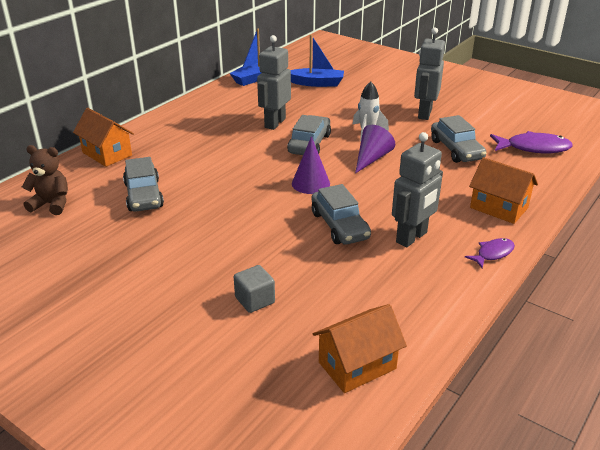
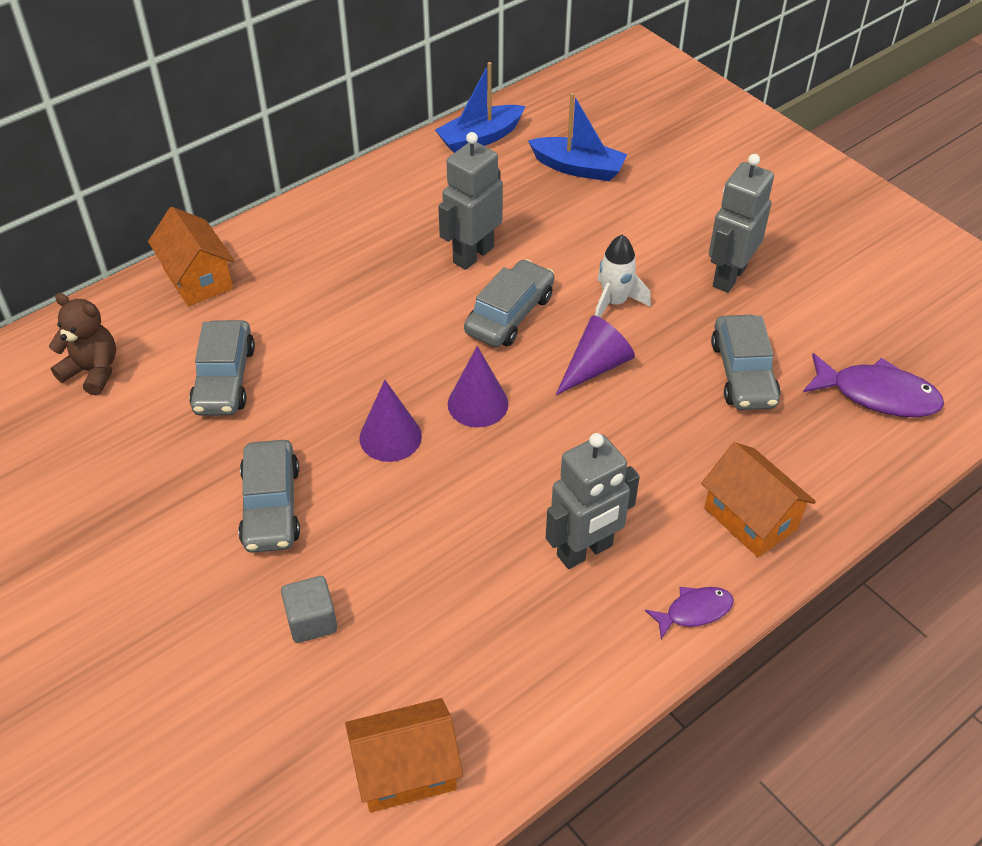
camera: 15 degrees right, 15 degrees up
(264, 205) = (390, 437): none -> purple cone
(339, 225) = (486, 502): grey car -> grey car (271, 506)

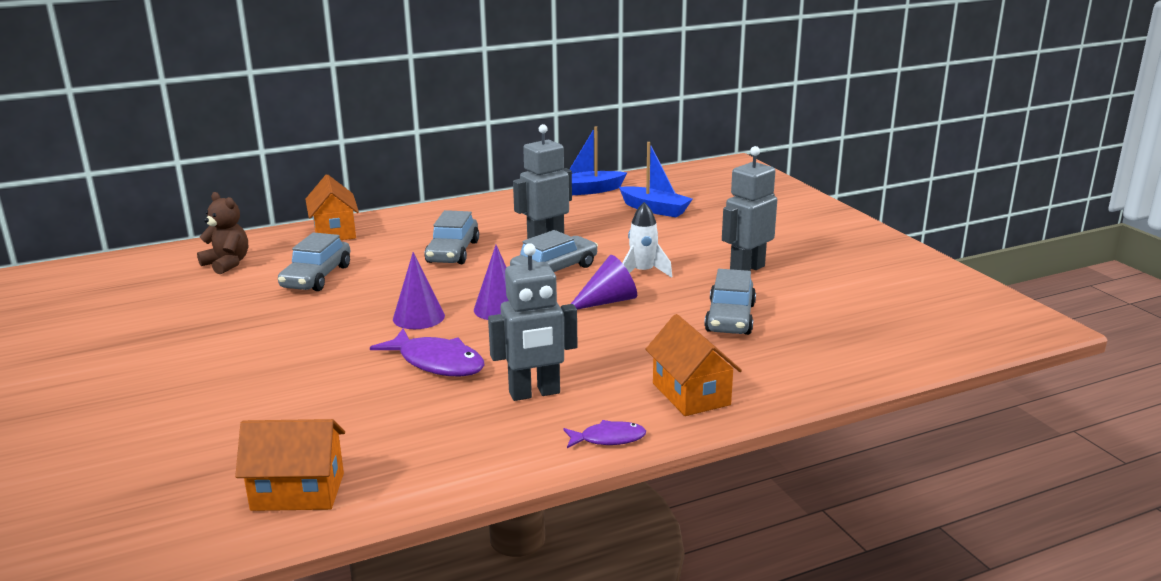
camera: 15 degrees right, 25 degrees down
(271, 506) = (302, 339): grey car -> grey car (452, 252)
(311, 621) = (286, 400): grey cube -> none
(877, 395) = (845, 342): purple fish -> purple fish (437, 363)

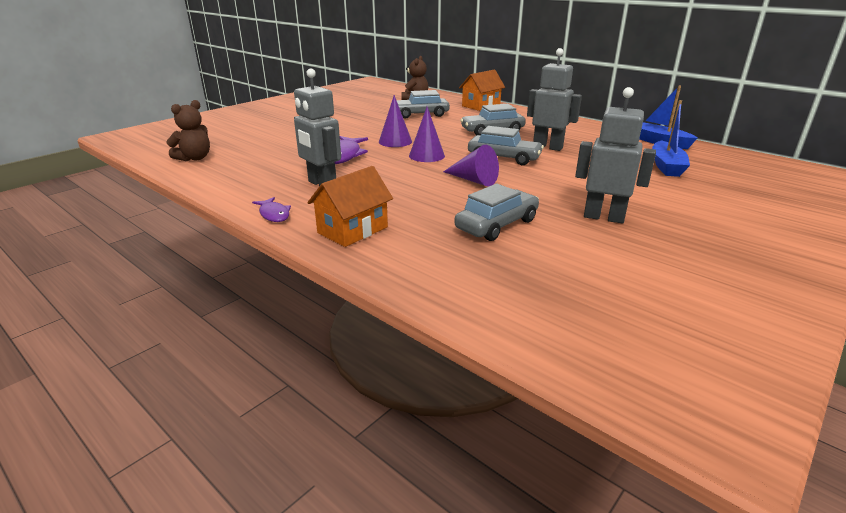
camera: 65 degrees right, 5 degrees up
(298, 491) = (195, 158): orange house -> brown teddy bear
(643, 273) = (538, 182): white rocket -> none
(730, 318) = (497, 225): grey car -> grey car turned 150 degrees clockwise

